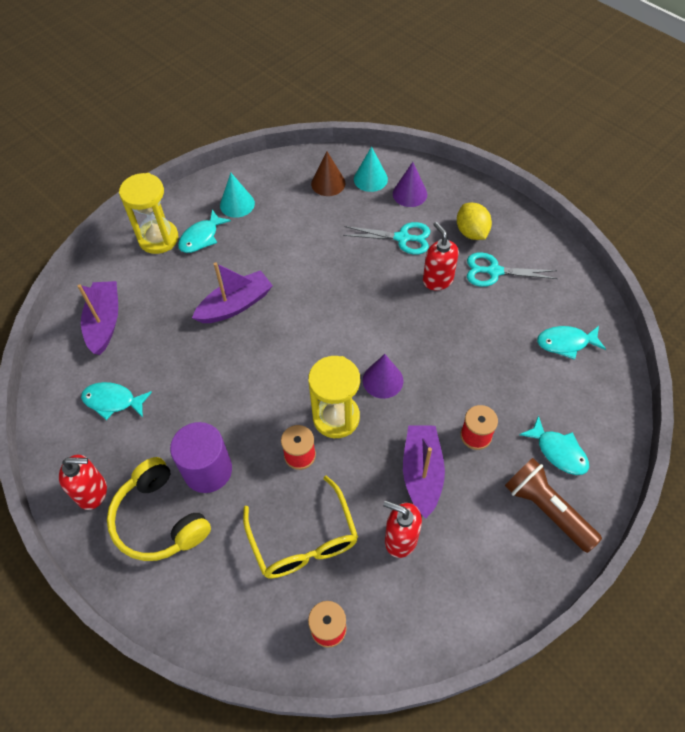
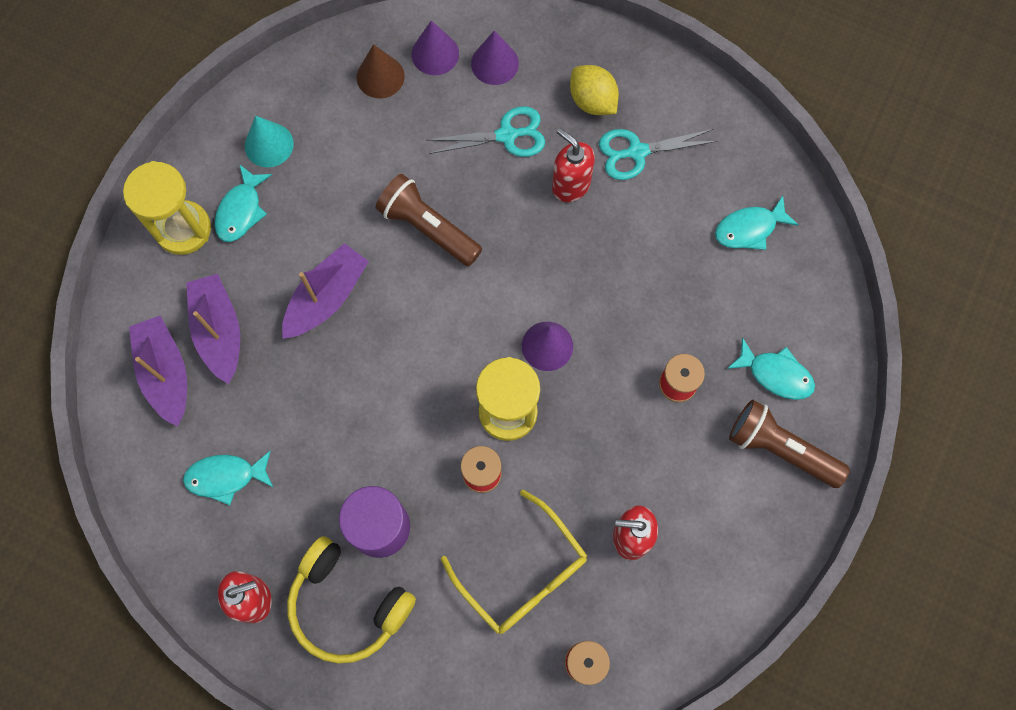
camera: 20 degrees left, 15 degrees up
(324, 280) = (428, 228): none -> brown flashlight
(370, 179) = (435, 54): turquoise cone -> purple cone
(422, 473) = (630, 450): purple boat -> purple boat (219, 332)

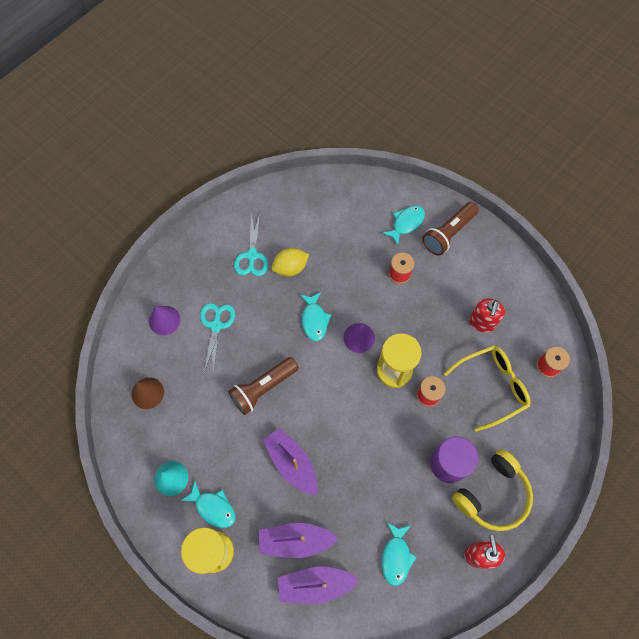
camera: 75 degrees left, 5 degrees down
(435, 54) = (144, 354): purple cone -> none
(570, 185) = (261, 298): red soap dispenser -> none
(592, 101) = (210, 271): yellow lemon -> yellow lemon (290, 268)
(749, 229) = (318, 211): turquoise fish -> turquoise fish (314, 320)

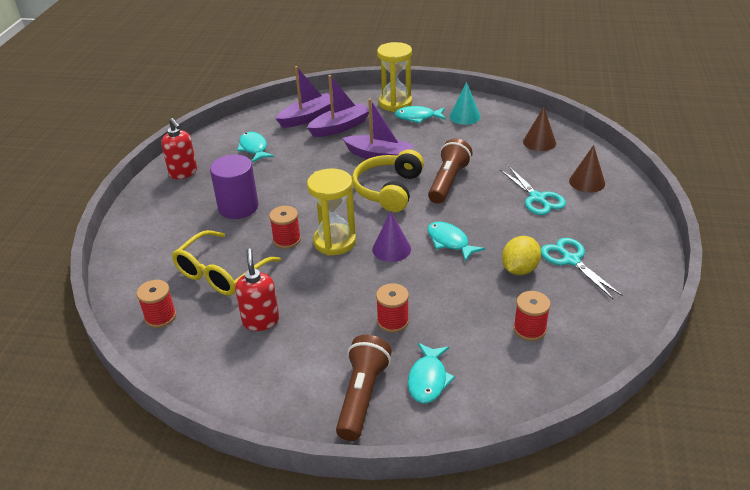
camera: 150 degrees right, 30 degrees down
(164, 320) = (587, 182): purple cone -> brown cone
(325, 222) = (529, 329): none -> red spool
(493, 495) = (185, 206): yellow headphones -> yellow headphones (388, 190)

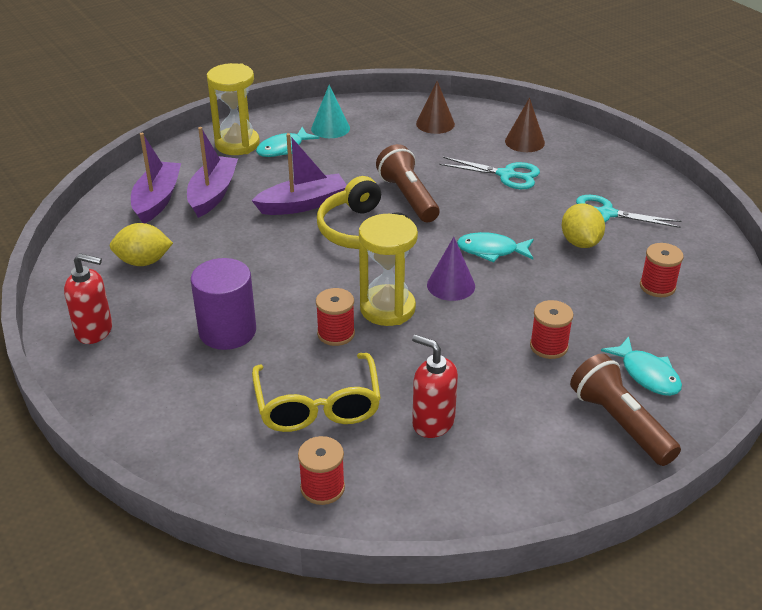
camera: 45 degrees left, 0 degrees up
(254, 148) = (143, 262): turquoise fish -> yellow lemon

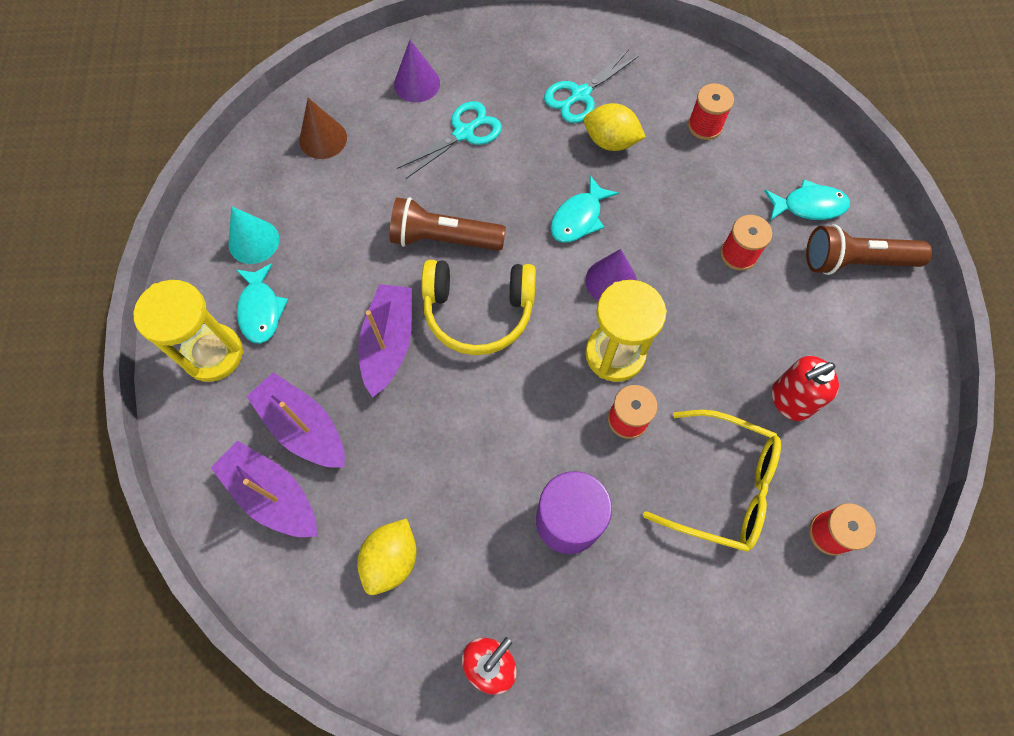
camera: 60 degrees left, 30 degrees up
(524, 142) = (417, 83): brown cone -> purple cone

